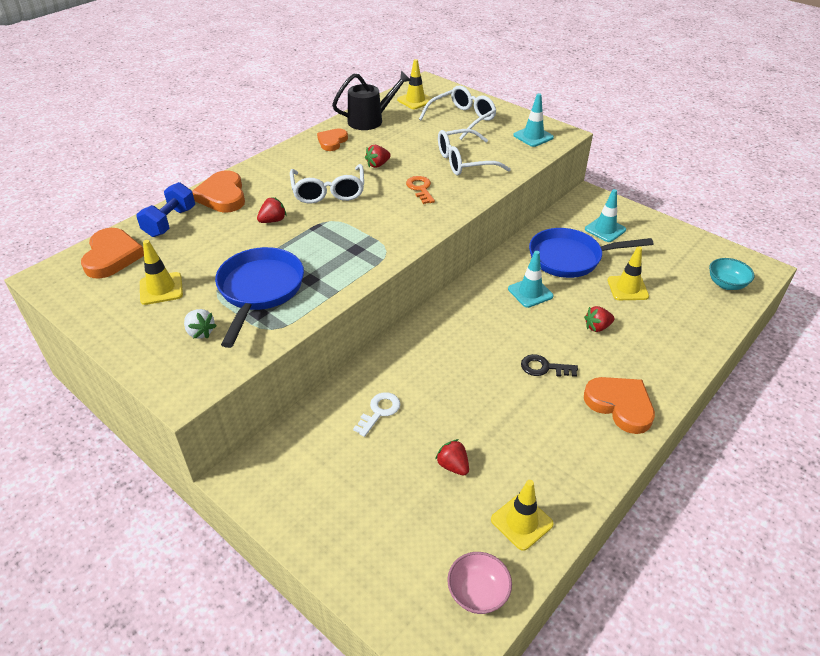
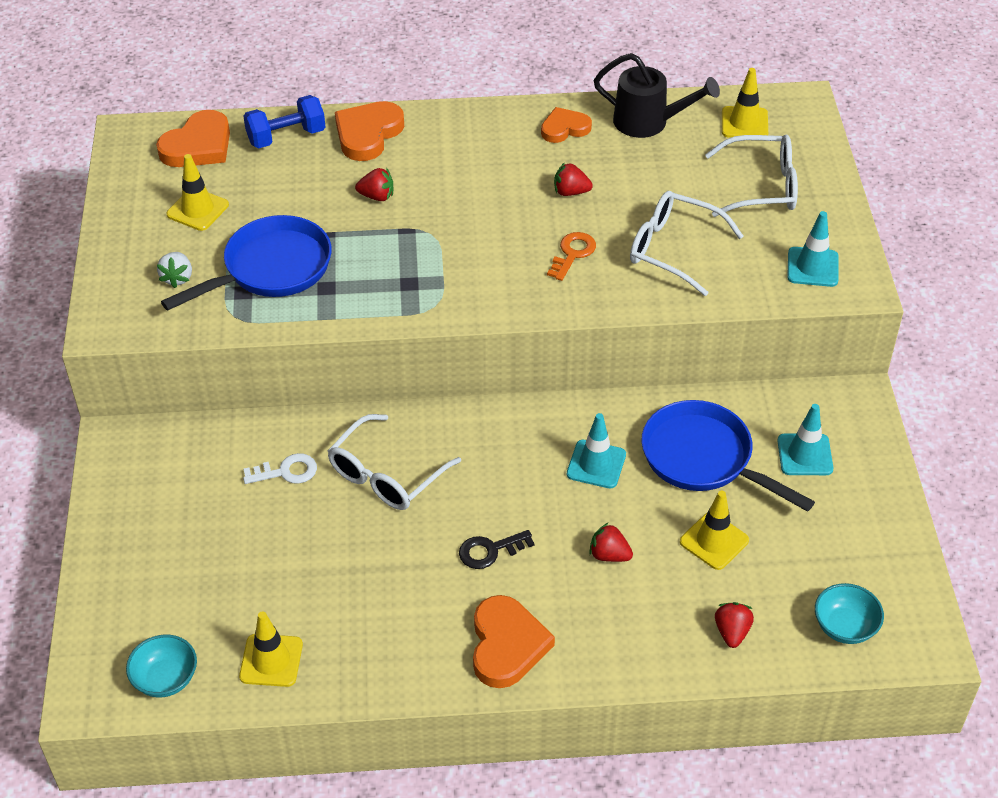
camera: 45 degrees right, 5 degrees up
(328, 192) = (473, 195): white glasses -> white glasses (386, 475)
(453, 466) = (281, 569): red strawberry -> red strawberry (732, 632)
(477, 593) = (166, 679): pink bowl -> turquoise bowl
(544, 367) = (490, 551): black key -> black key turned 75 degrees counterclockwise

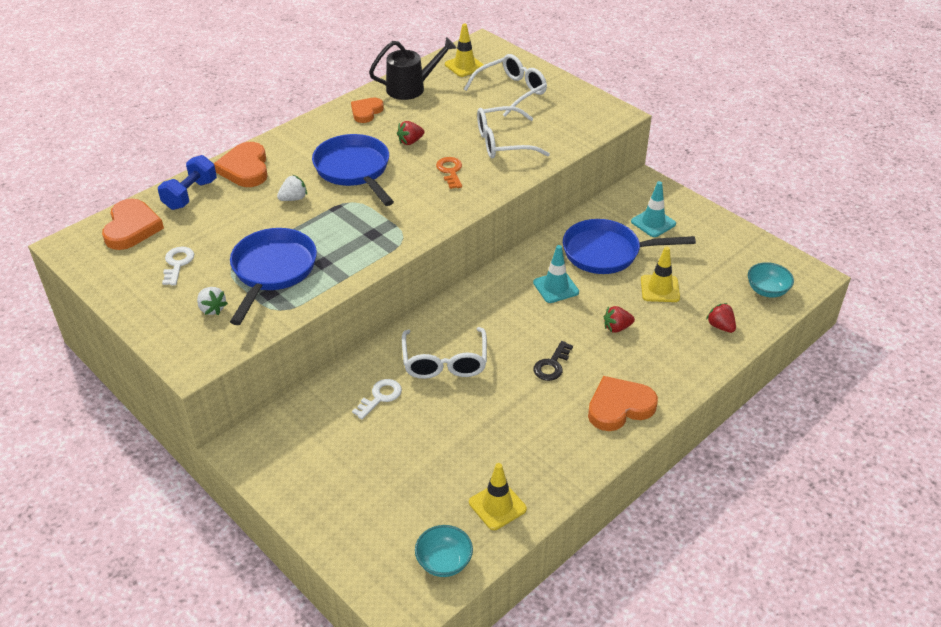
camera: 40 degrees left, 5 degrees down
(198, 210) = (177, 264): yellow traffic cone -> white key
(377, 196) = (293, 198): red strawberry -> white strawberry
(473, 195) = (354, 170): none -> blue pan
(507, 645) = (619, 407): orange heart -> orange heart turned 75 degrees counterclockwise
(812, 267) = (584, 116): turquoise traffic cone -> none

